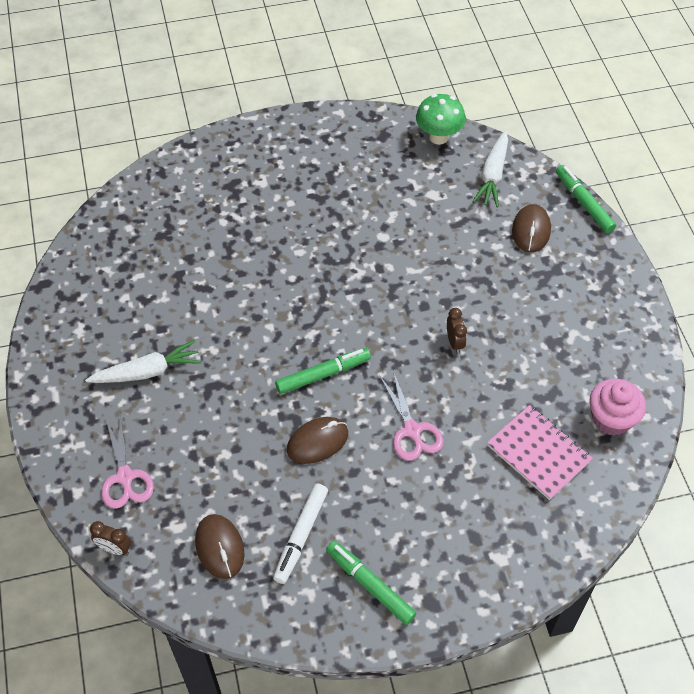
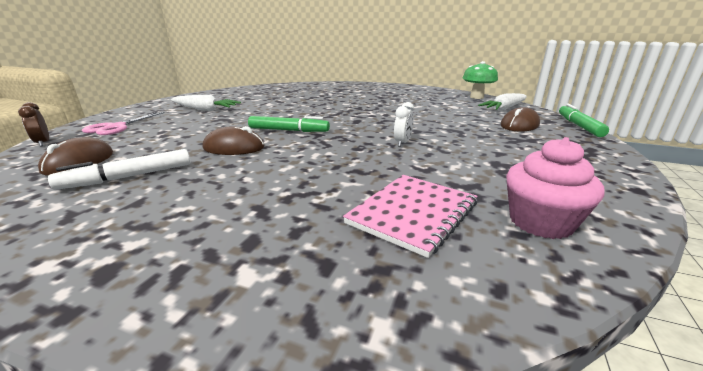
camera: 35 degrees right, 30 degrees down
(370, 585) = (97, 225): green marker -> none
(412, 430) = (307, 163): pink scissors -> none
(454, 342) = (402, 143): brown clock -> white clock
(538, 453) = (413, 213): pink notebook -> pink notebook turned 45 degrees clockwise

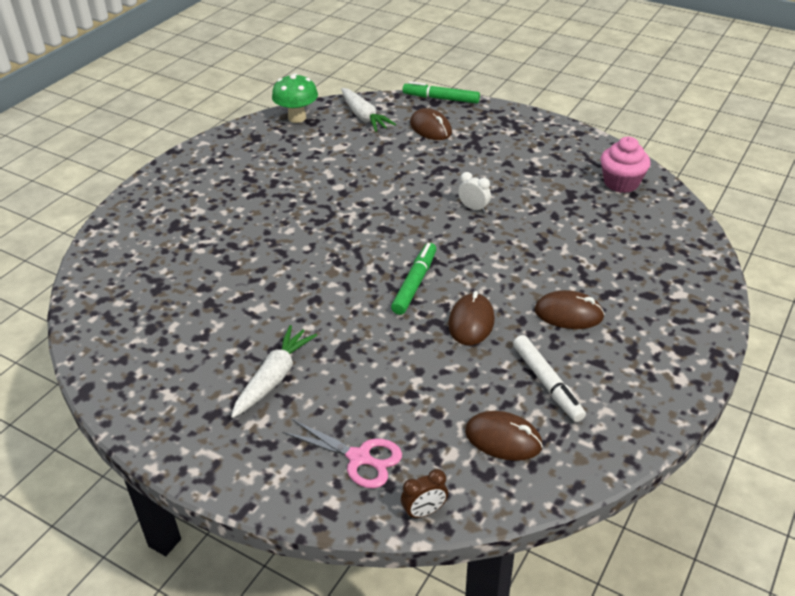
camera: 80 degrees left, 15 degrees up
(229, 186) = (568, 314): none -> brown mouse
(413, 213) = (612, 226): pink notebook -> none

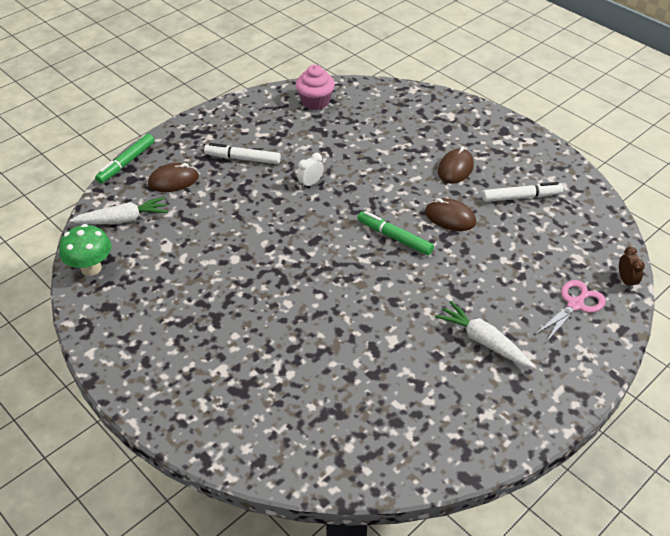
camera: 75 degrees left, 5 degrees up
(487, 158) = (243, 158): none -> white marker
(503, 439) = (568, 230): brown mouse -> none

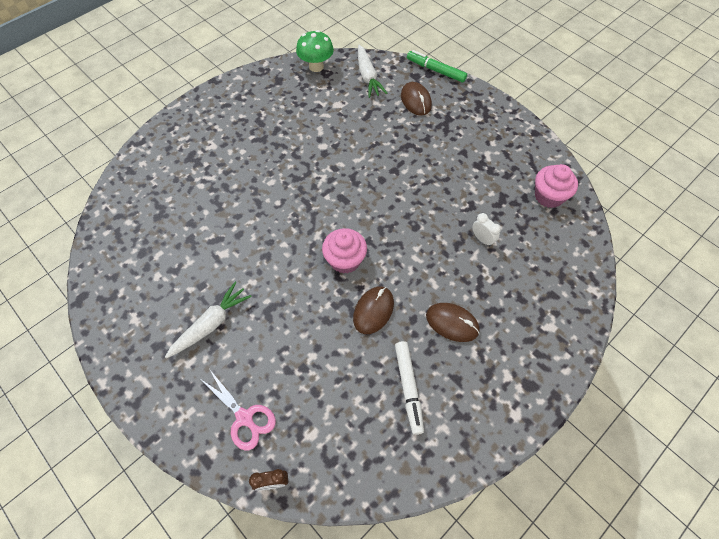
camera: 90 degrees right, 15 degrees up
(243, 158) = (449, 143): white marker -> none
(310, 183) = (418, 194): white clock -> white clock (482, 239)
(394, 237) = (345, 260): green marker -> pink cupcake

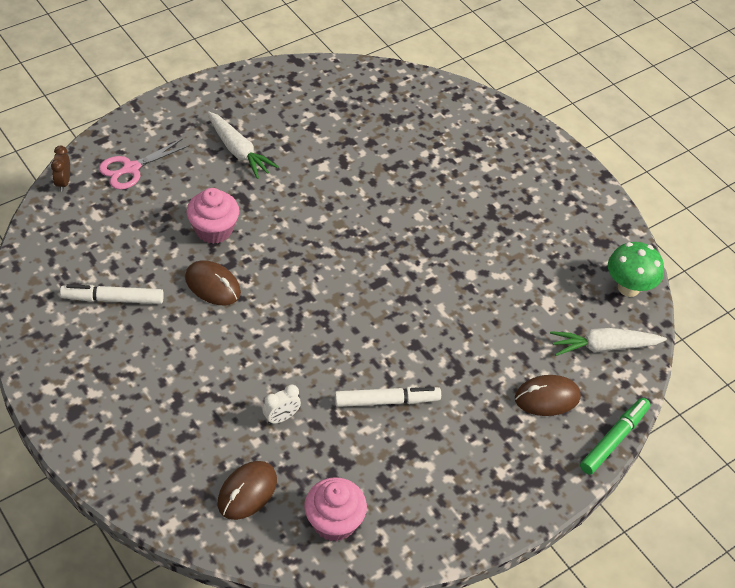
camera: 95 degrees right, 10 degrees down
(345, 260) = (286, 270): pink cupcake -> pink cupcake (214, 230)
(447, 180) = (386, 401): none -> white marker
(452, 323) = (174, 356): brown mouse -> brown mouse (247, 492)

